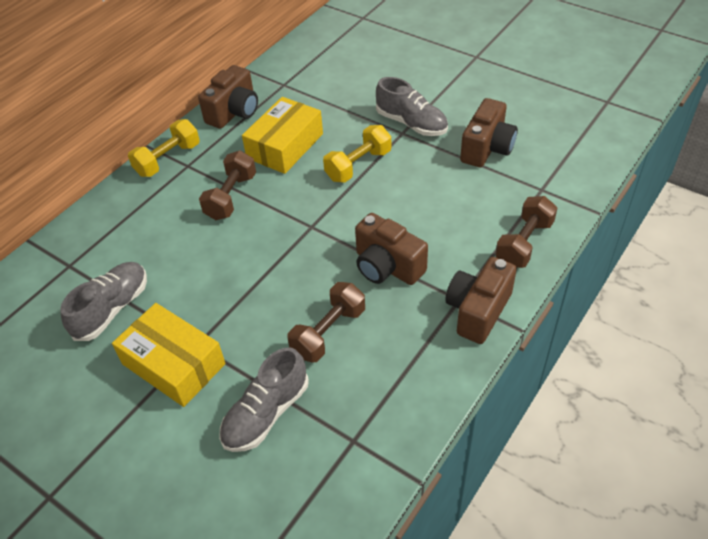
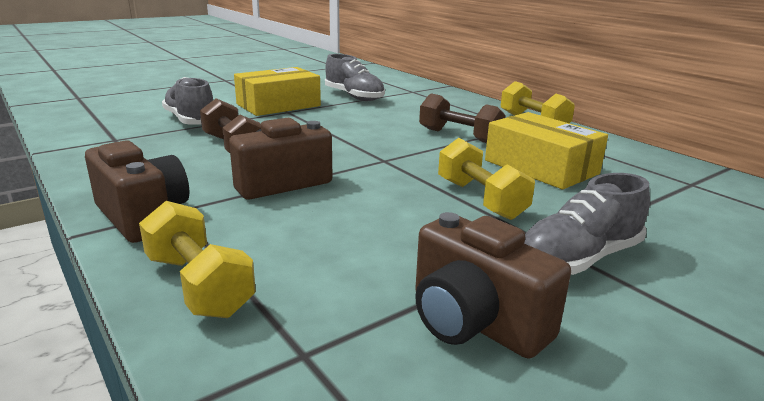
camera: 105 degrees right, 25 degrees down
(234, 112) = (619, 152): brown camera -> none
(524, 243) = (199, 285): brown dumbbell -> yellow dumbbell

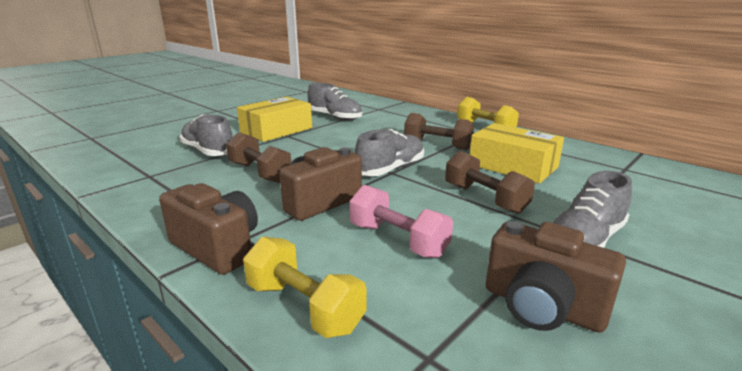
camera: 10 degrees left, 0 degrees up
(345, 232) = (398, 240): none -> pink dumbbell
(385, 157) = (390, 169): none -> grey shoe
(480, 199) = (484, 199): yellow dumbbell -> brown dumbbell

